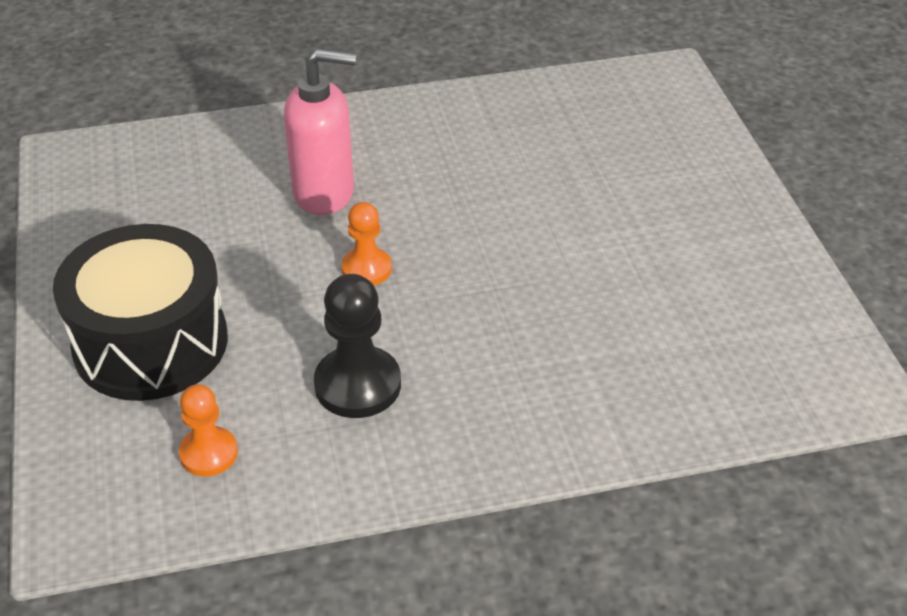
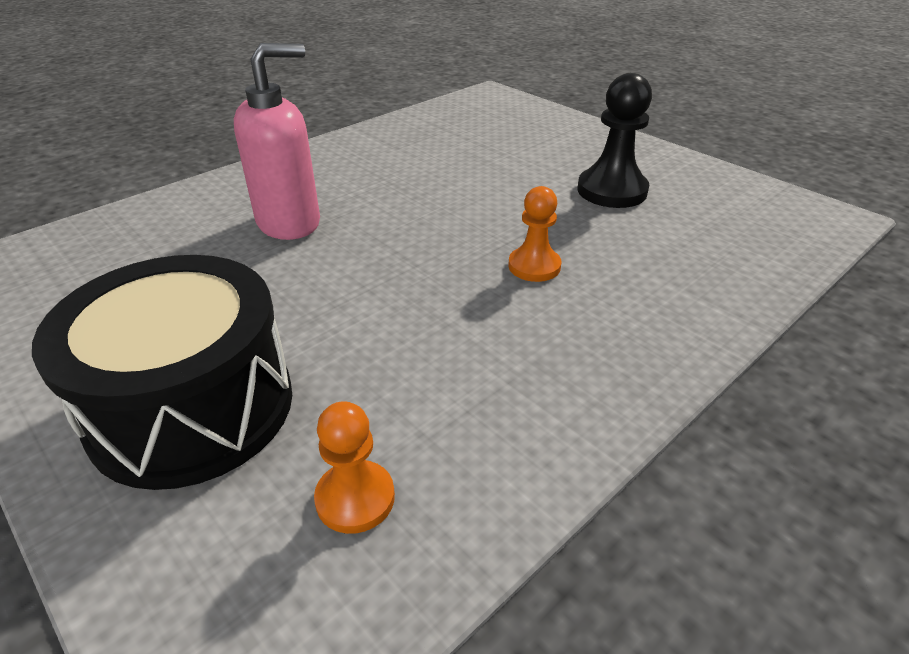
camera: 30 degrees left, 5 degrees down
(358, 385) = (461, 358): black pawn -> black pawn (612, 191)
(366, 269) = (380, 264): orange pawn -> orange pawn (534, 266)

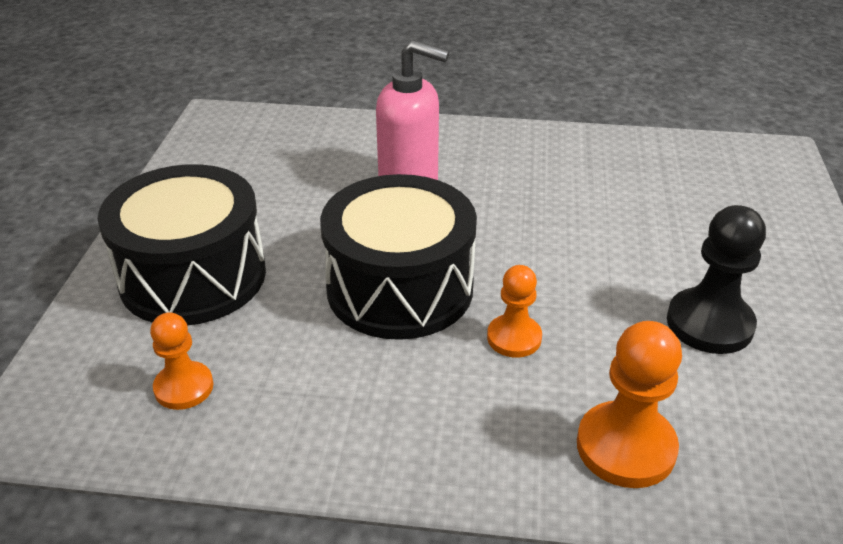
camera: 50 degrees right, 0 degrees up
(405, 289) = (400, 288): none -> black drum
(694, 278) = (625, 447): none -> orange pawn

